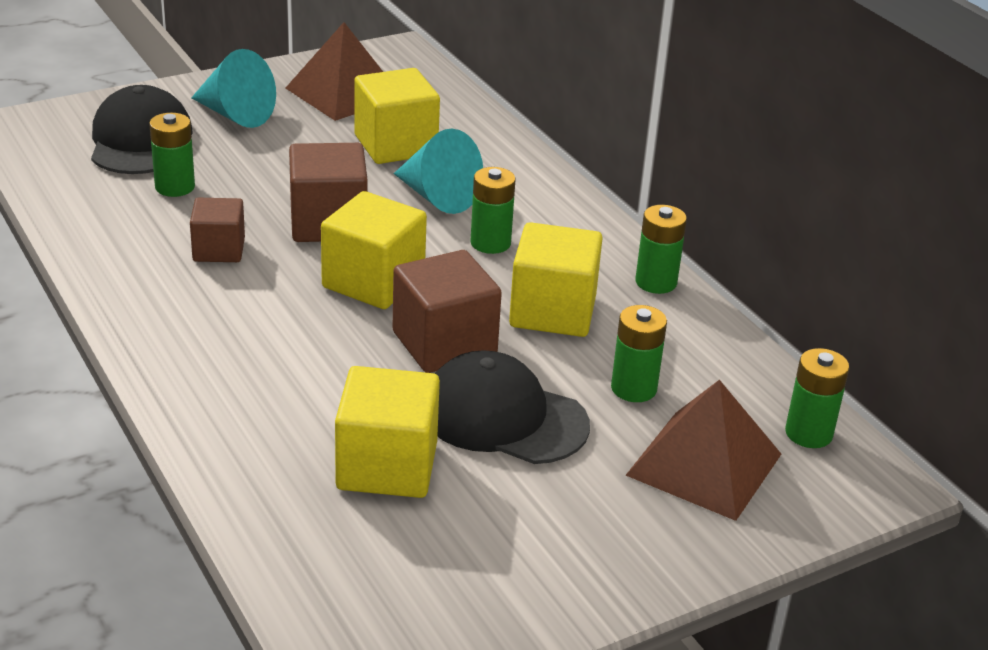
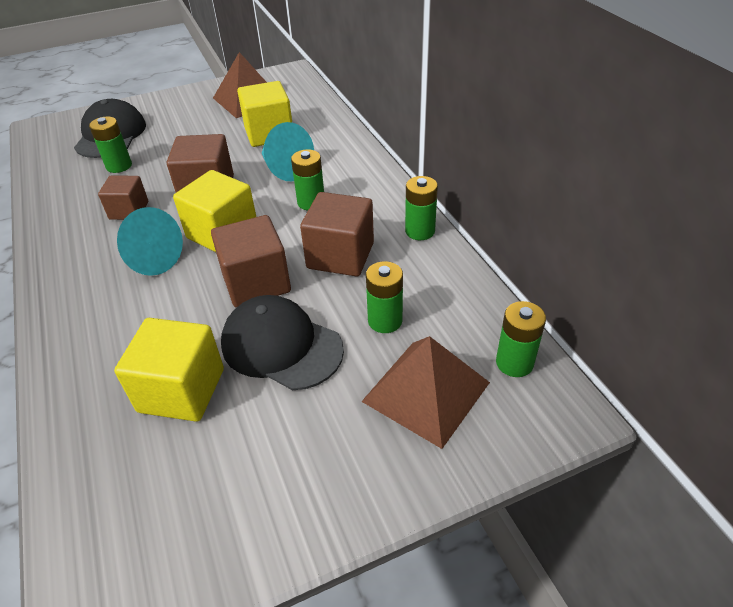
camera: 10 degrees right, 10 degrees up
(235, 114) = (175, 116): turquoise cone -> turquoise cone (150, 258)
(552, 311) = (340, 255): yellow cube -> brown cube

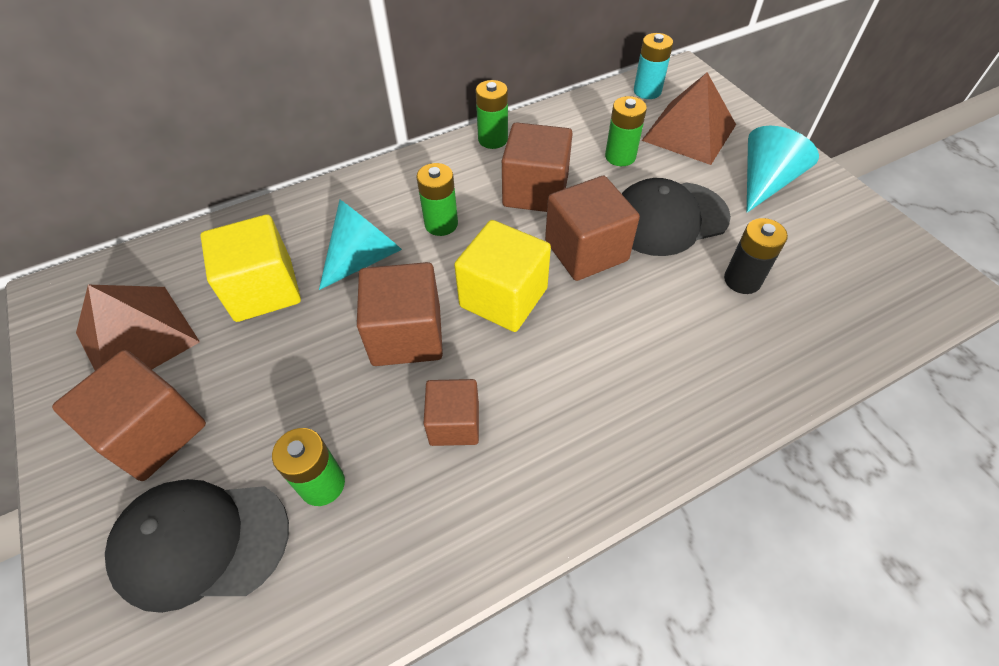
camera: 95 degrees left, 10 degrees up
(150, 258) = (559, 362): turquoise cone -> turquoise cone (765, 182)
(181, 114) = (154, 432): none -> brown cube
(181, 390) = (742, 280): yellow cube -> black battery
(281, 346) = (668, 218): black cap -> black cap turned 45 degrees clockwise
(514, 363) = (647, 91): green battery -> turquoise battery

